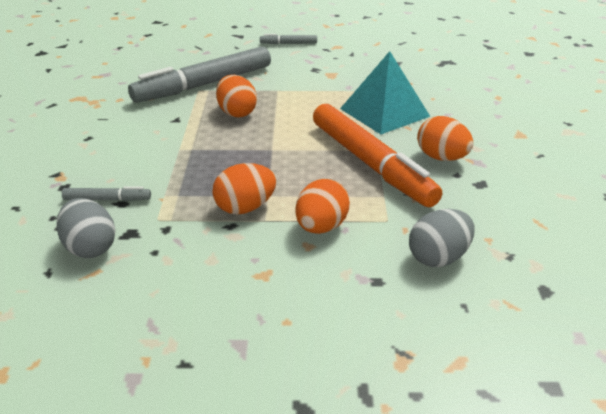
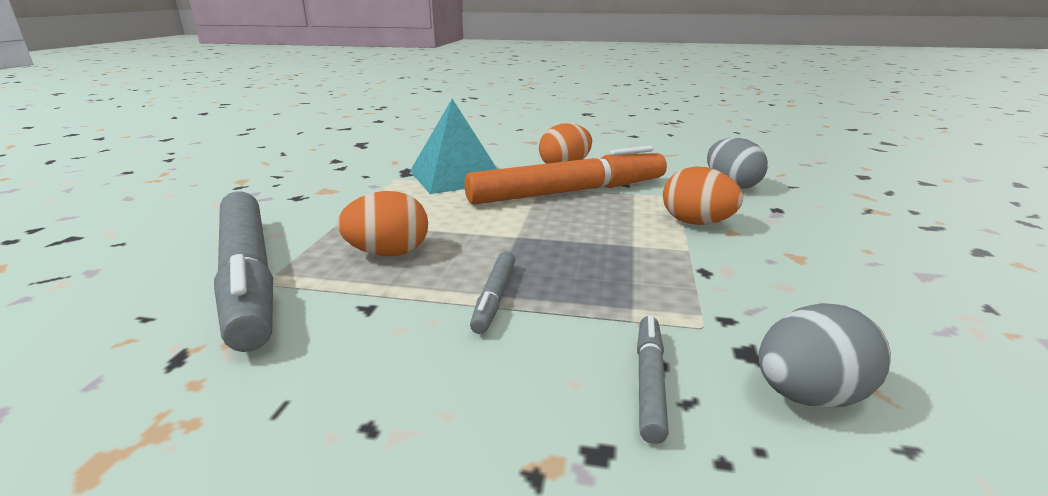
camera: 80 degrees left, 10 degrees down
(245, 208) = (663, 260): orange egg -> none
(288, 43) = (179, 205): grey marker -> grey marker (494, 298)

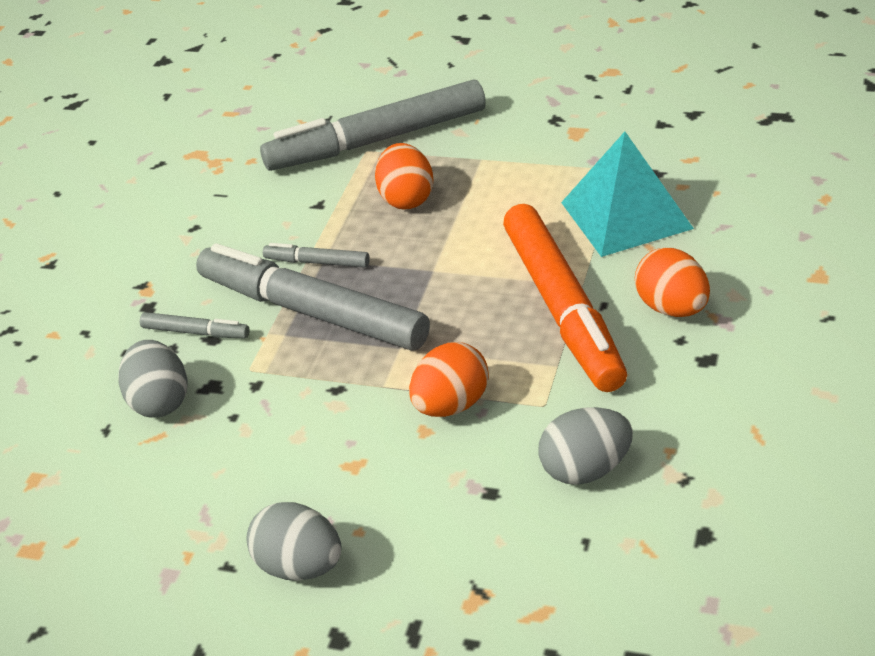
camera: 100 degrees right, 15 degrees up
(588, 293) = (312, 311): none -> grey marker
(938, 271) = (300, 567): none -> grey egg

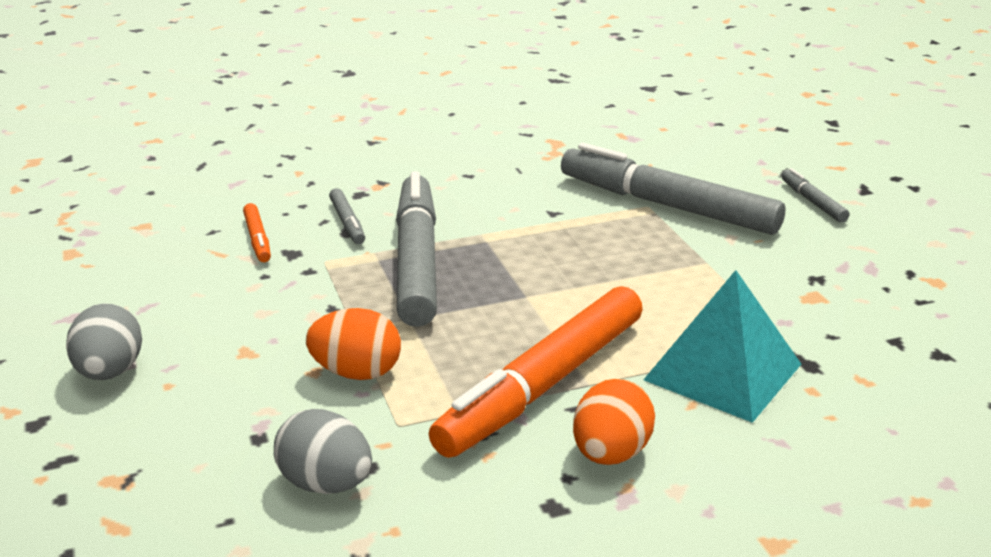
camera: 50 degrees right, 10 degrees down
(159, 402) = (257, 239): grey egg -> orange marker
(317, 262) = (480, 239): grey marker -> grey marker (813, 202)
(406, 199) = (607, 248): orange egg -> none

